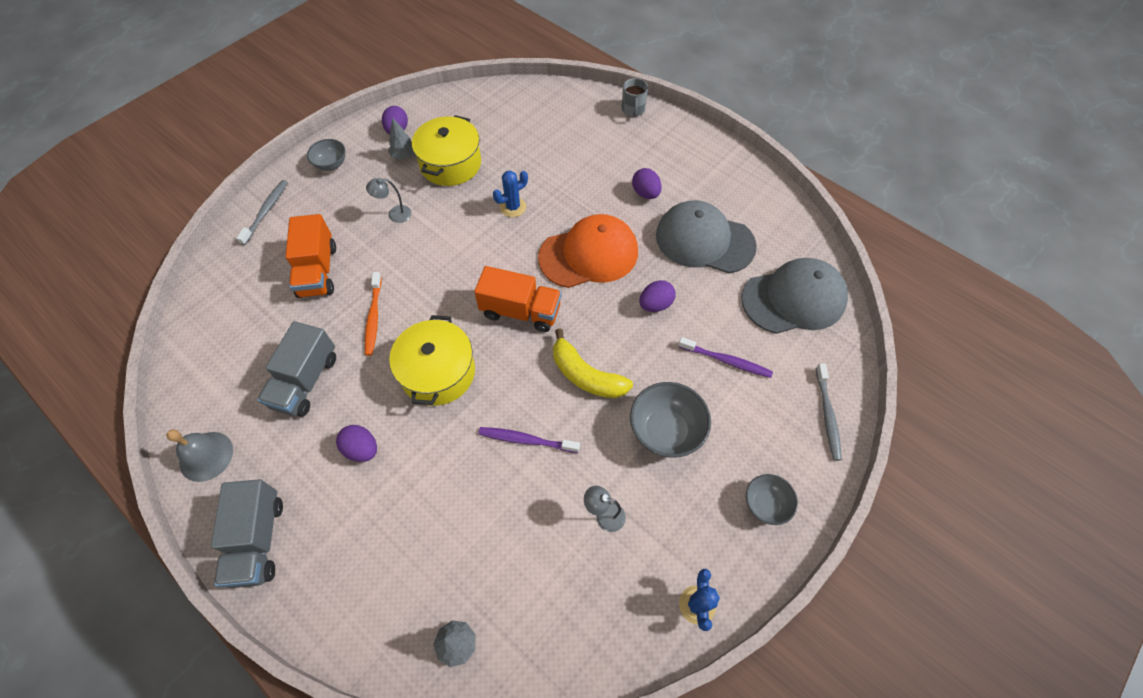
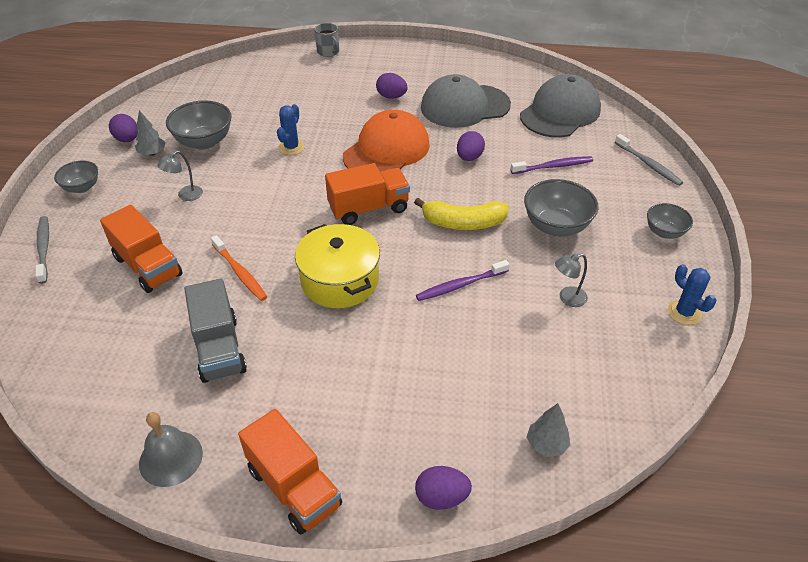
camera: 35 degrees left, 15 degrees down
(258, 540) = (294, 487): grey truck -> orange truck
(362, 449) = (326, 366): purple egg -> purple egg (441, 497)
(450, 164) = (204, 142): yellow pot -> grey bowl

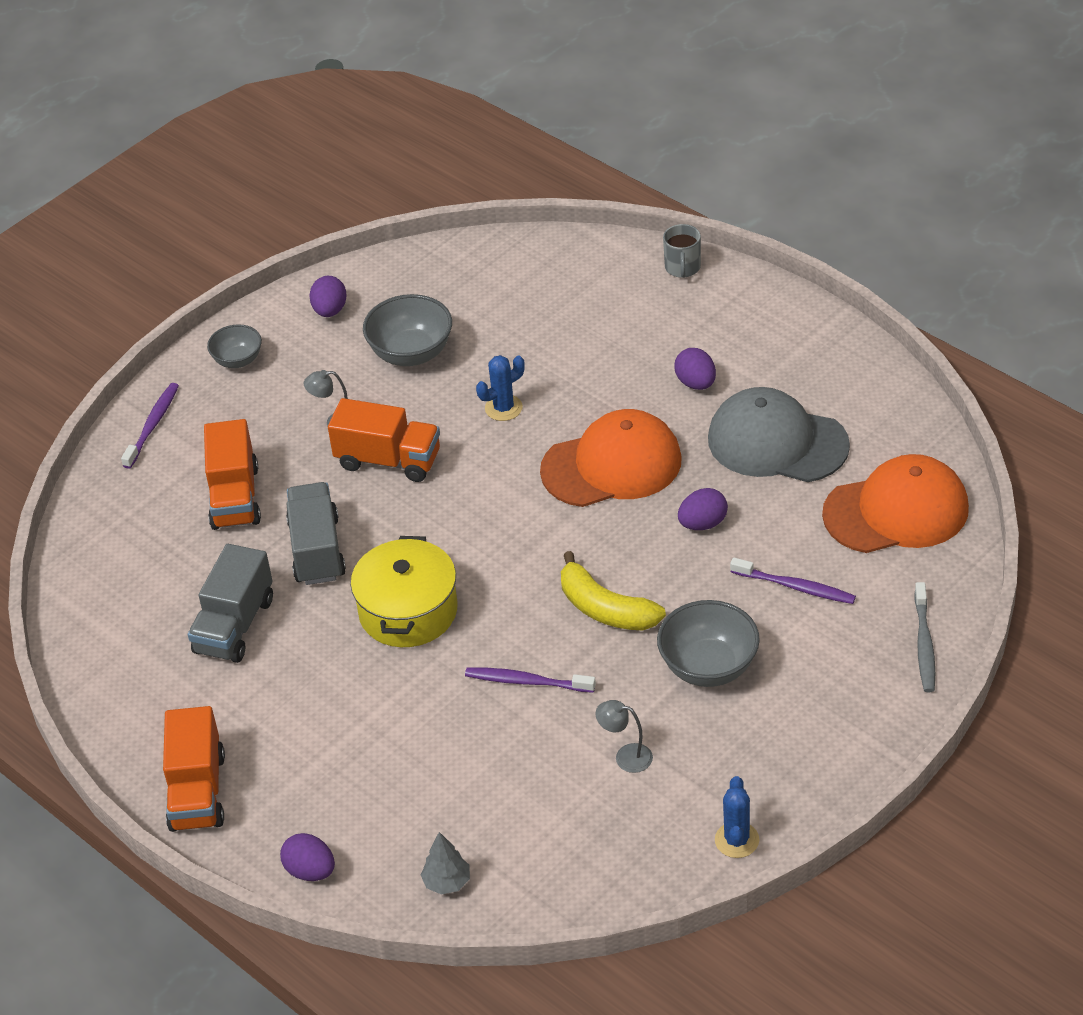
camera: 40 degrees right, 0 degrees up
(44, 249) = (152, 425): grey toothbrush -> purple toothbrush
(152, 153) = (342, 344): grey tree -> none
(171, 458) = (119, 709): grey bell -> none
(240, 272) = (317, 550): orange toothbrush -> grey truck
(368, 208) = (517, 537): orange truck -> orange truck (388, 460)
(560, 112) = (896, 511): grey cap -> orange cap
(664, 232) = (831, 740): grey bowl -> none

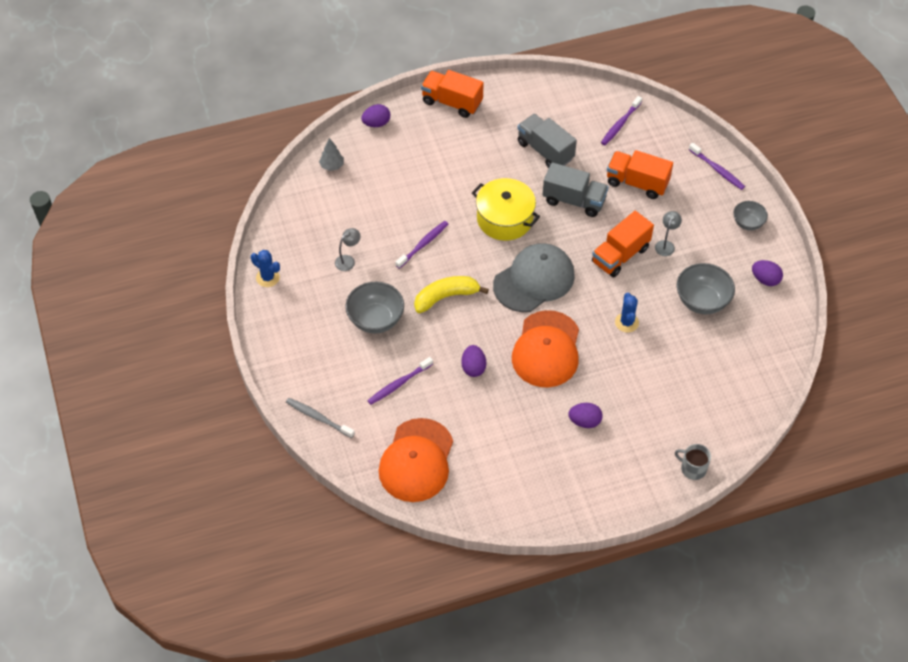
camera: 115 degrees right, 10 degrees up
(121, 563) = (620, 124): none -> purple toothbrush
(777, 442) = (509, 434): grey cap -> grey cap (534, 280)

